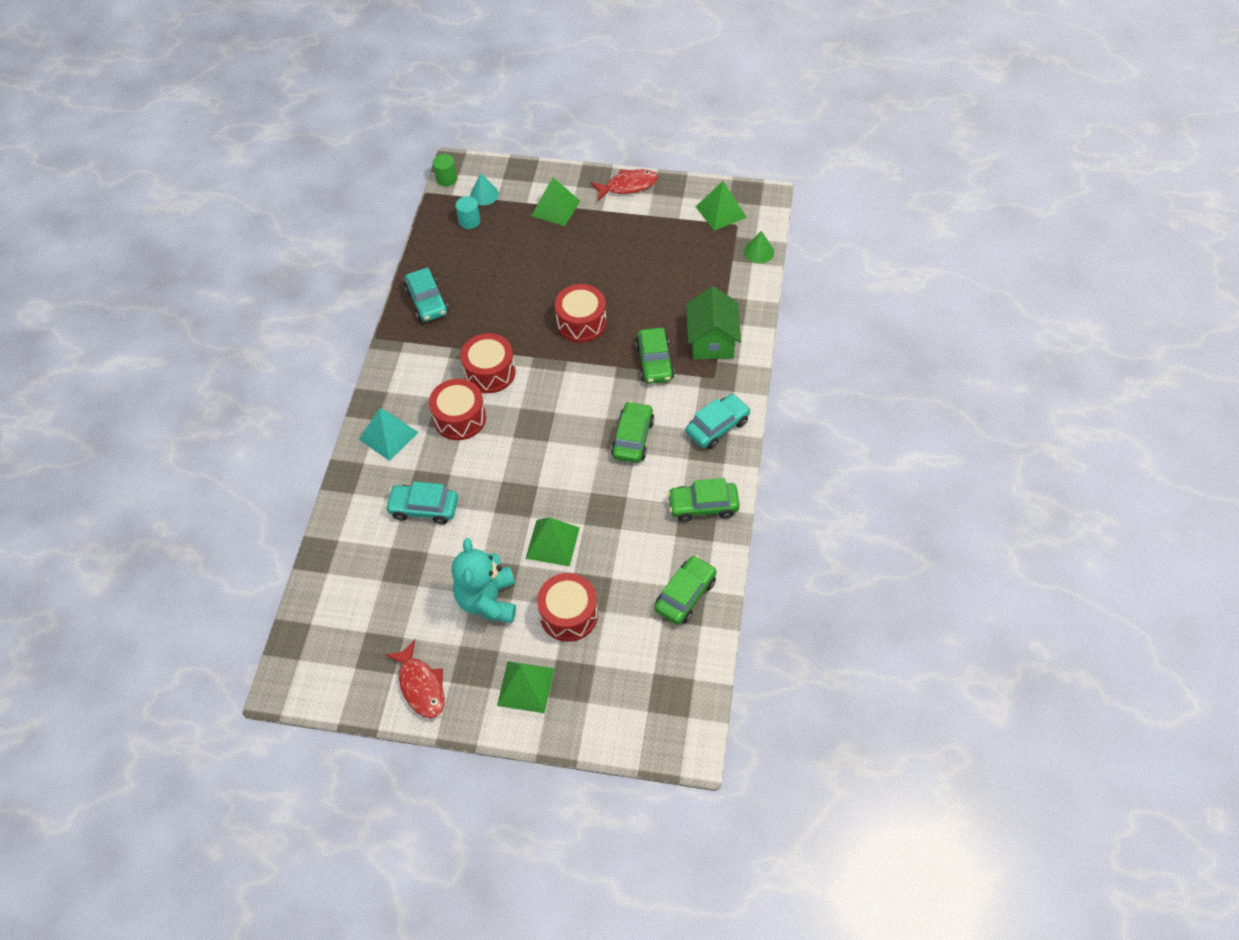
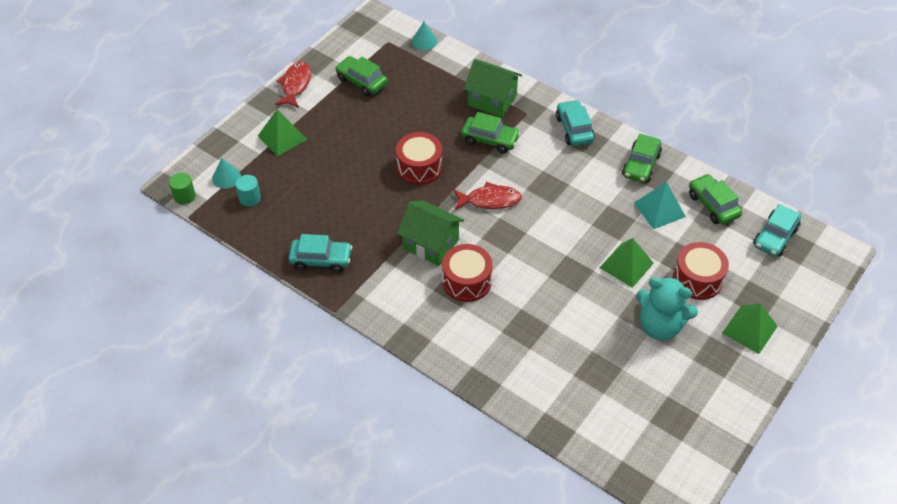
camera: 65 degrees left, 5 degrees down
(388, 435) = (453, 338): turquoise pyramid -> turquoise pyramid (659, 209)
(421, 686) = (719, 398): red fish -> red fish (490, 200)
(424, 508) = (546, 338): turquoise car -> turquoise car (775, 237)
(490, 372) = (431, 244): red drum -> green house
(633, 438) = (555, 180): green car -> green car (361, 81)
(721, 211) = (367, 45): green pyramid -> none
(759, 252) = (424, 41): green cone -> turquoise cone

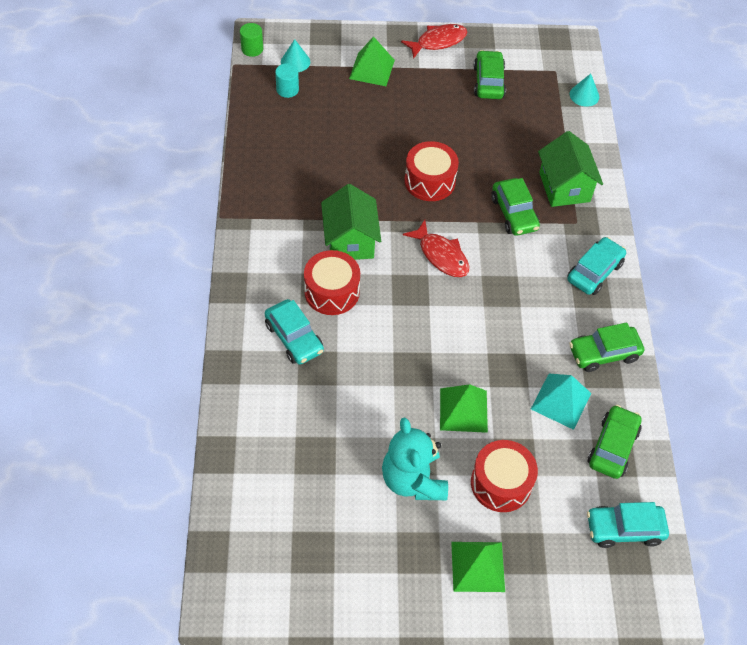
camera: 50 degrees right, 5 degrees up
(321, 260) = (265, 175): turquoise car -> turquoise car (294, 338)

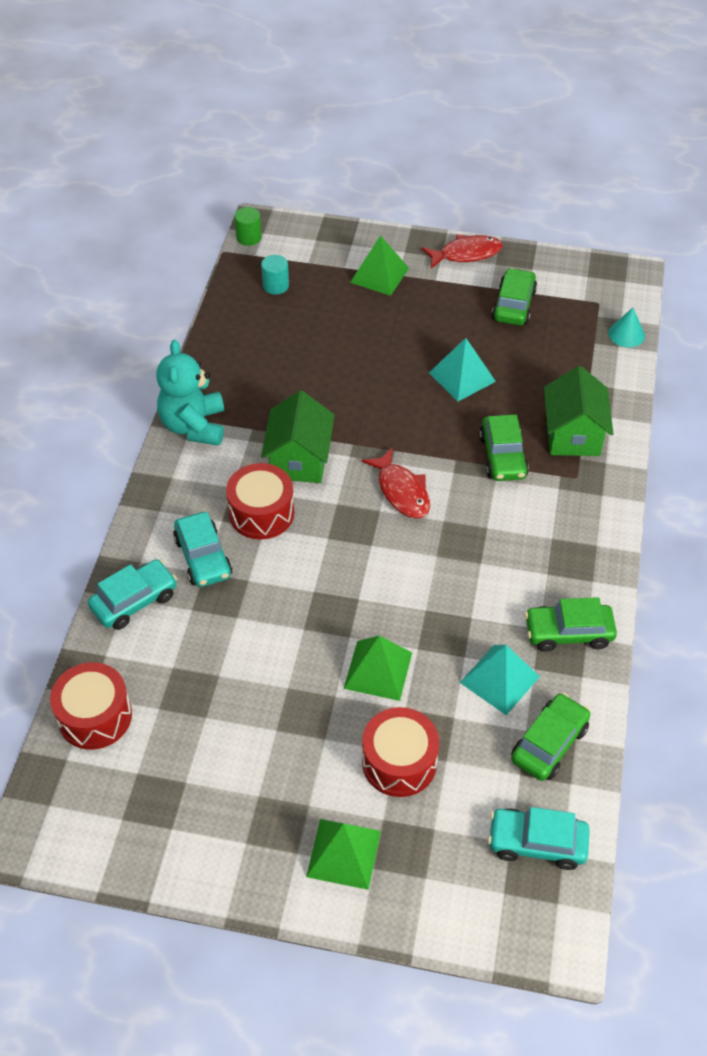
camera: 15 degrees right, 5 degrees down
(295, 61) = (293, 256): turquoise cone -> none
(413, 480) = (295, 740): turquoise teddy bear -> turquoise teddy bear (194, 426)
(430, 181) = (412, 406): red drum -> red drum (95, 716)
(463, 149) = (462, 377): none -> turquoise pyramid
(594, 272) = (583, 537): turquoise car -> turquoise car (134, 601)

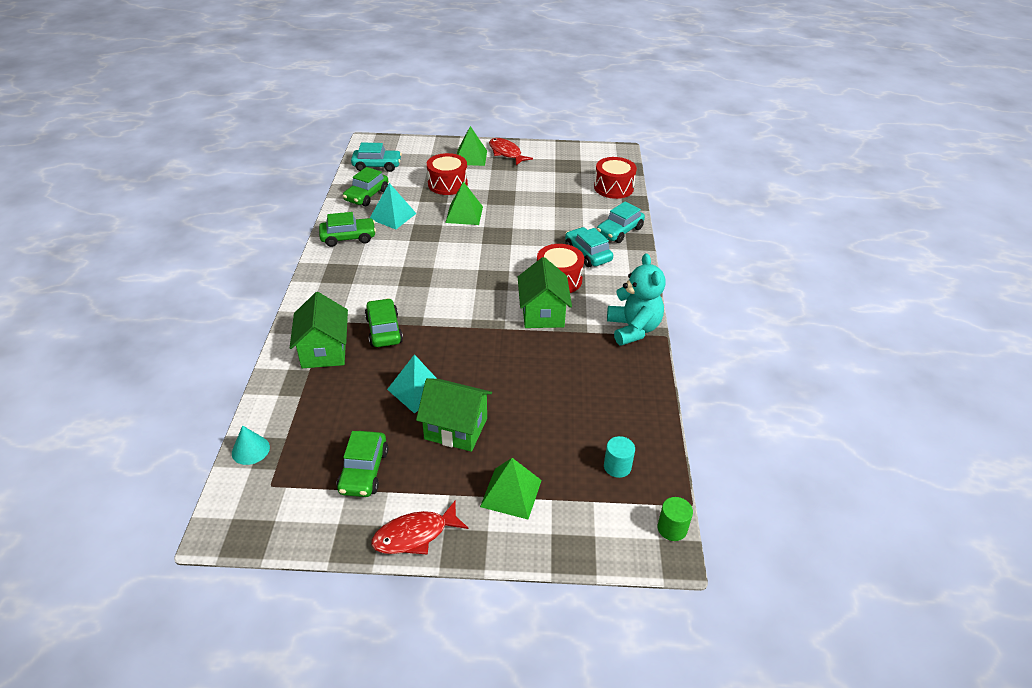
camera: 170 degrees right, 10 degrees down
(402, 491) = (461, 301): red fish -> red fish (506, 153)
(424, 333) = (456, 429): none -> green house

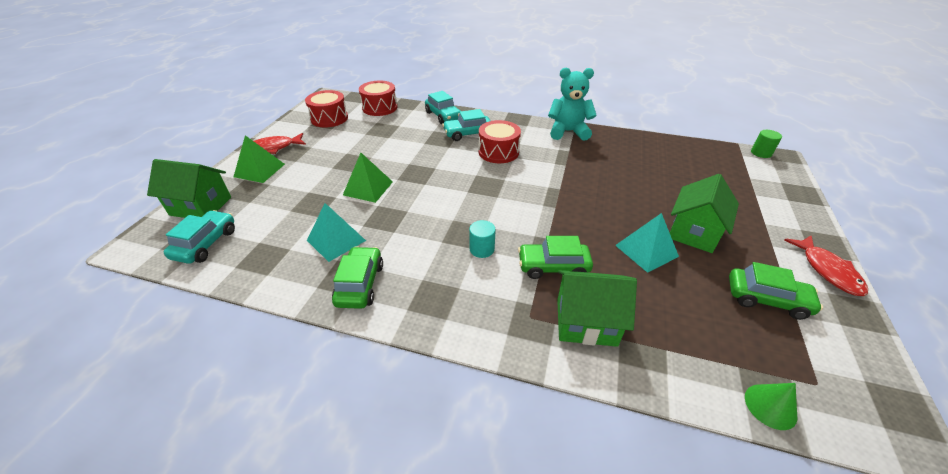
camera: 75 degrees left, 0 degrees up
(250, 450) = (770, 406): turquoise cone -> green cone
(366, 195) = (272, 259): green car -> none
(447, 184) = (300, 192): red drum -> red drum (329, 118)
(511, 493) = (757, 212): green pyramid -> none
(542, 313) = (543, 166): green house -> green house (201, 206)
(617, 466) = (713, 162): turquoise cylinder -> turquoise cylinder (482, 249)

